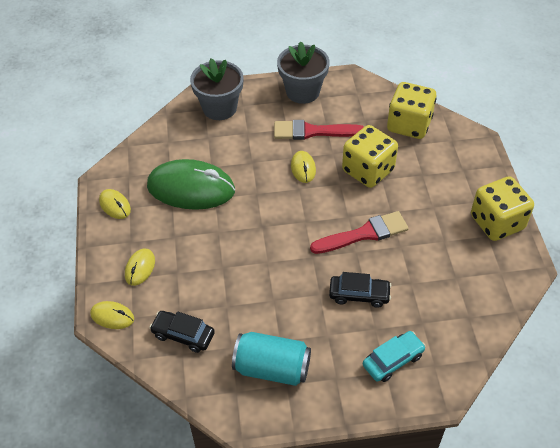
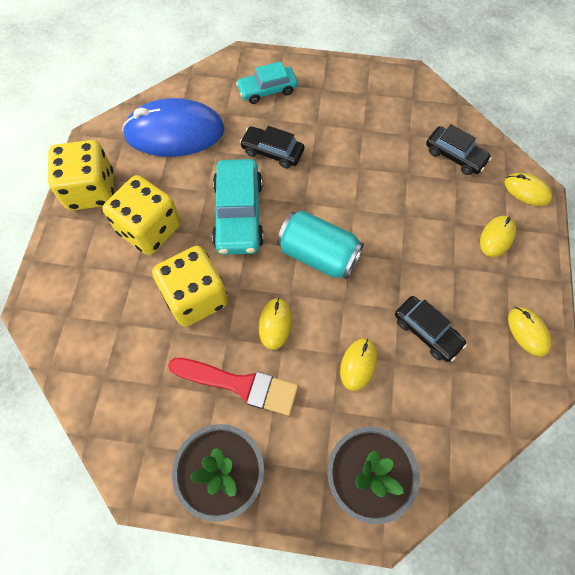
camera: 165 degrees left, 15 degrees up
(191, 188) = (427, 332): green mouse -> black car
(236, 159) = (358, 364): none -> yellow mouse
(272, 368) = (376, 108): turquoise can -> turquoise can (318, 255)
(364, 234) = (238, 214): red brush -> turquoise car
(409, 125) = (105, 358): yellow dice -> yellow dice (149, 229)
(459, 290) = (174, 132): none -> blue mouse

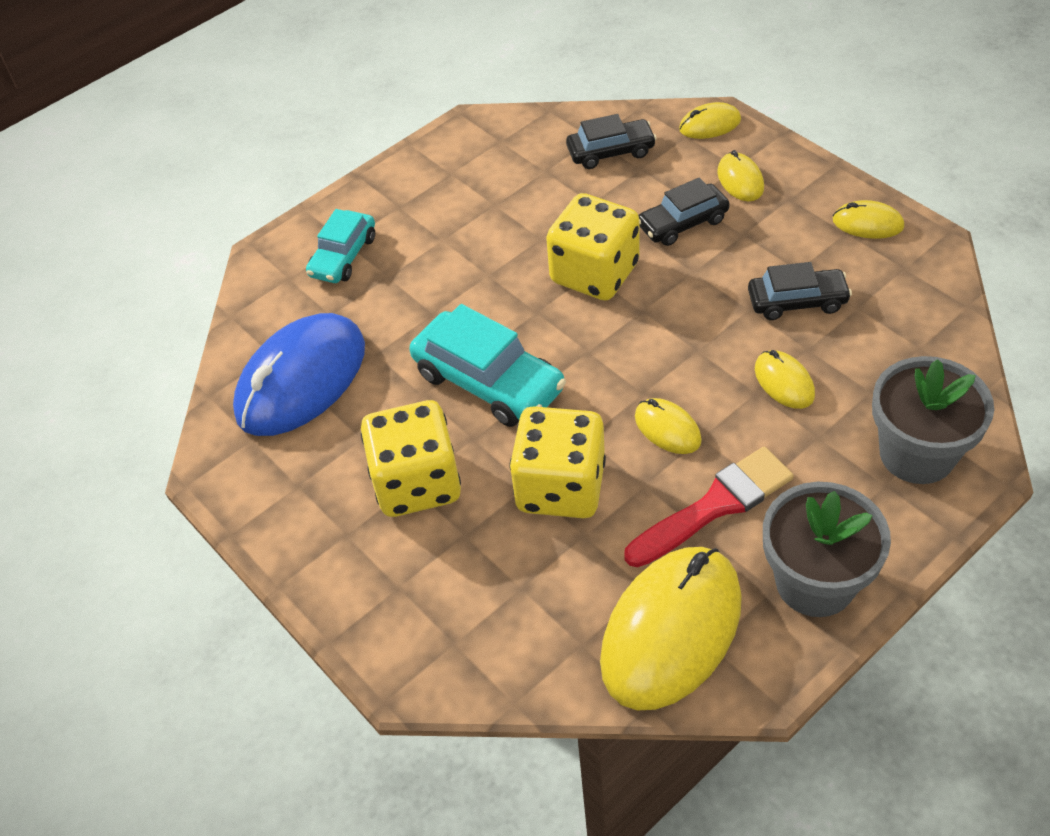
camera: 45 degrees left, 15 degrees down
(91, 190) = (292, 516): yellow dice -> yellow dice (594, 273)
(142, 417) = (671, 630): none -> yellow mouse
(272, 152) = (436, 301): black car -> black car (682, 223)
(318, 255) = (617, 338): turquoise can -> none

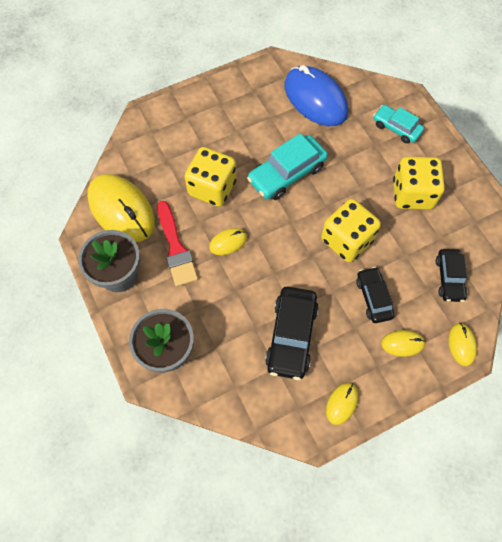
camera: 100 degrees right, 15 degrees up
(417, 483) = (237, 133): yellow dice -> yellow dice (412, 194)
(784, 382) = (237, 307): yellow mouse -> none
(797, 301) = (291, 336): black car -> black car, size x1.59

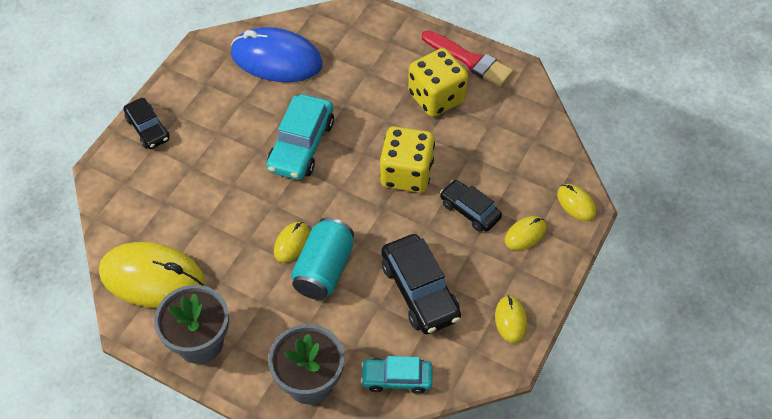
camera: 35 degrees left, 10 degrees down
(176, 248) = (241, 280): red brush -> red brush (470, 60)
(212, 188) = (235, 201): yellow dice -> none
(236, 276) = (324, 269): none -> turquoise can
(396, 128) = (377, 45): turquoise car -> turquoise car (397, 378)
(449, 278) = (524, 153): black car -> black car (148, 129)

